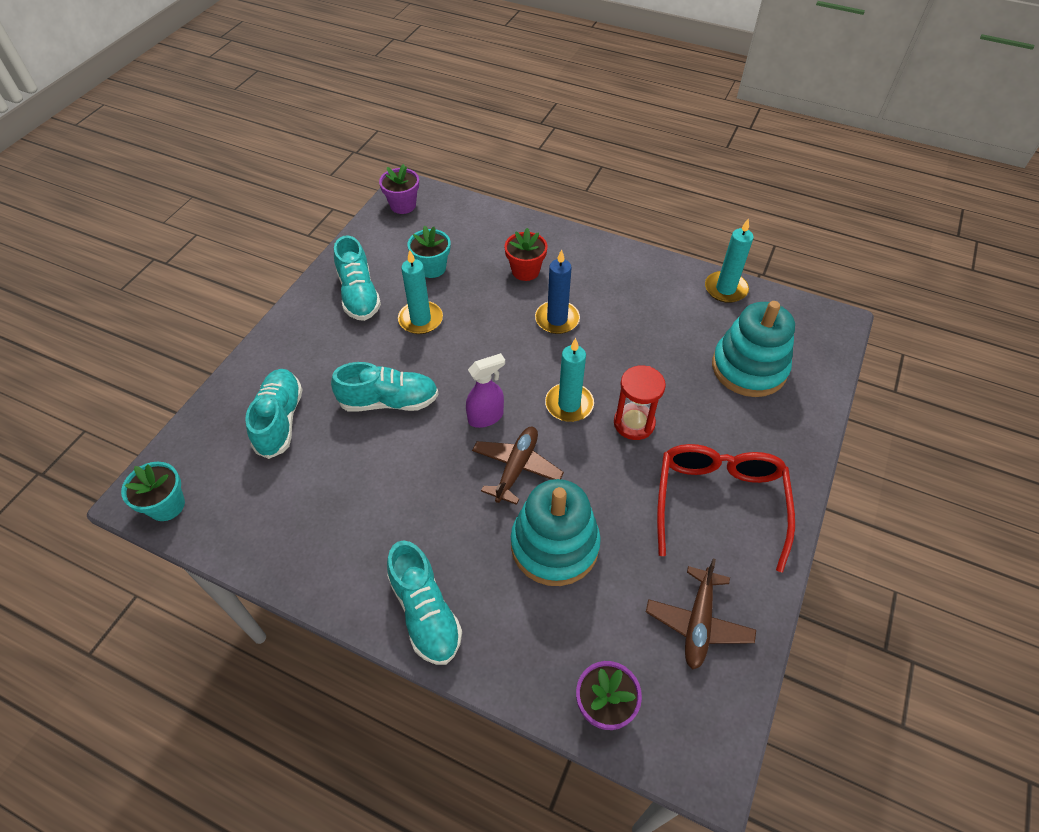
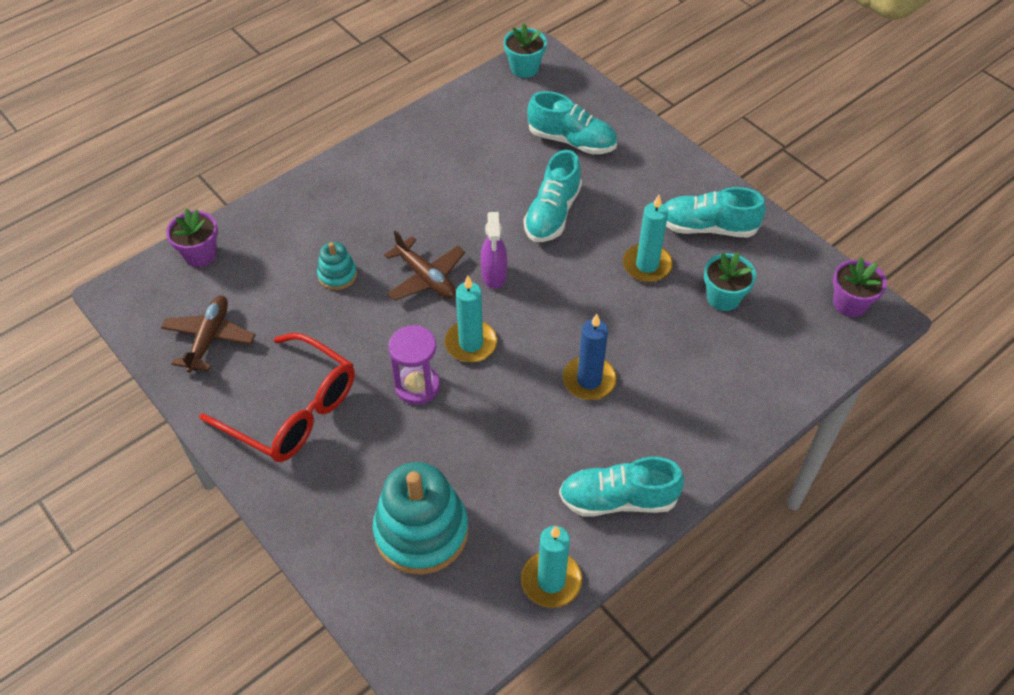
camera: 115 degrees right, 0 degrees up
(425, 612) = (339, 182): turquoise shoe -> turquoise shoe (618, 499)
(525, 271) = (680, 381): red flower pot -> none
(554, 545) = (337, 275): turquoise stacking toy -> turquoise stacking toy, size x0.49
(634, 423) = (417, 386): red hourglass -> purple hourglass
(698, 622) = (209, 338): brown plane -> brown plane turned 60 degrees clockwise

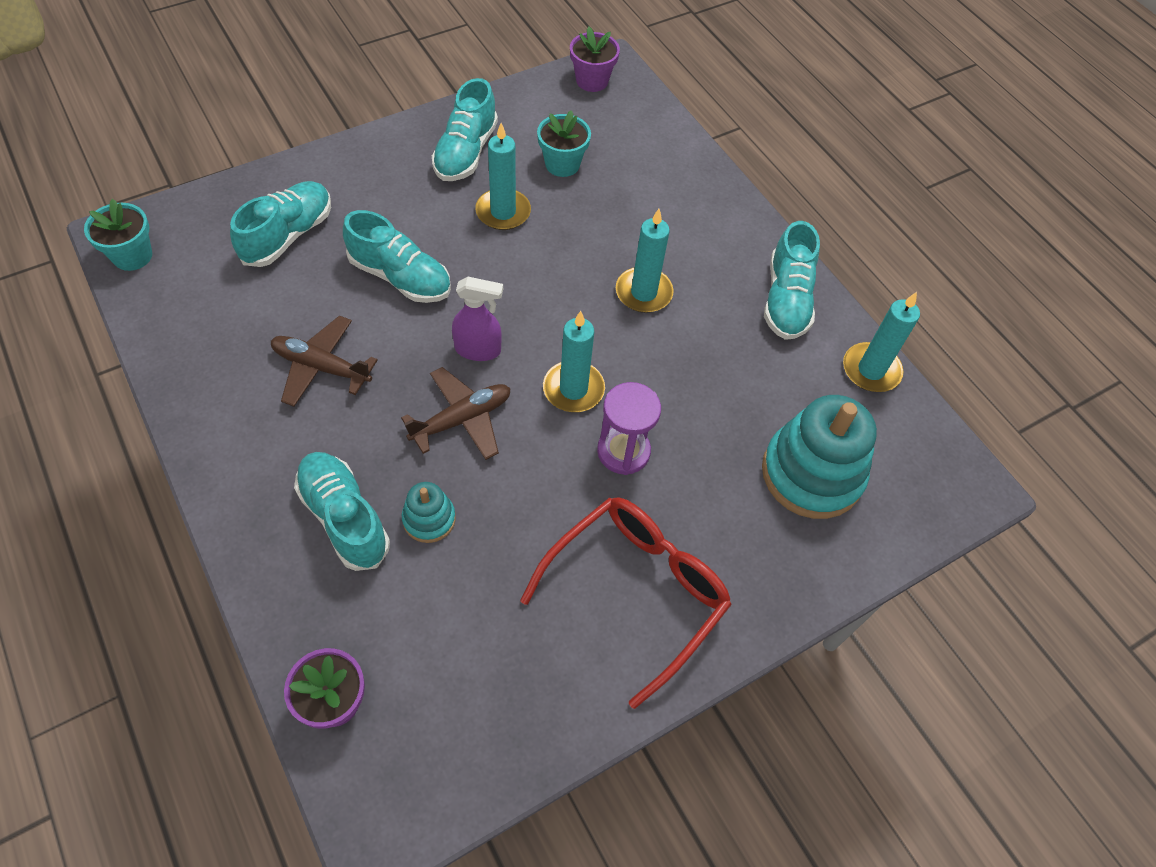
camera: 85 degrees left, 5 degrees up
(209, 338) = (499, 693): brown plane -> brown plane (321, 367)
(332, 229) = (344, 517): none -> turquoise shoe
(589, 380) = (643, 292): blue candle -> turquoise candle

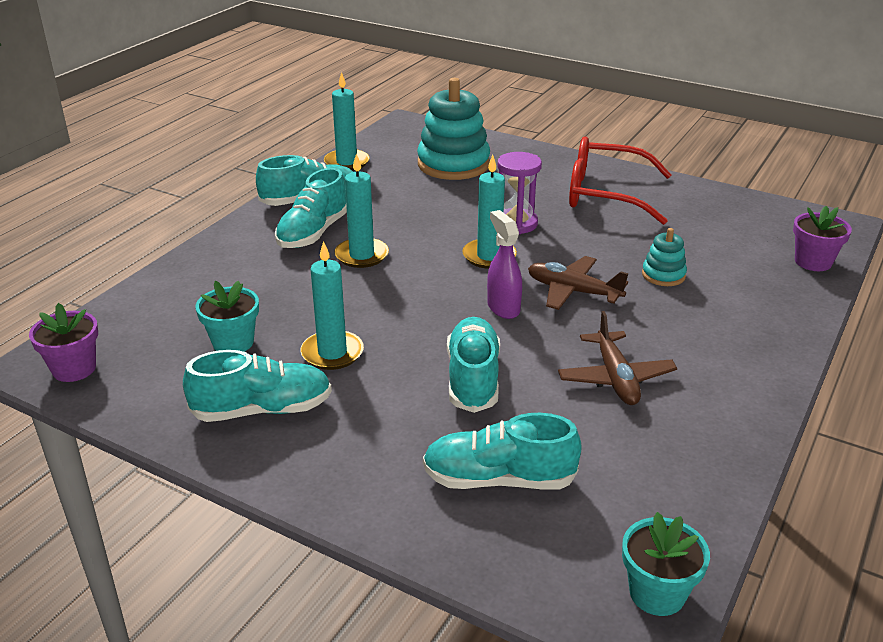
camera: 115 degrees left, 25 degrees down
(344, 517) = (712, 308): turquoise shoe -> turquoise shoe (313, 233)

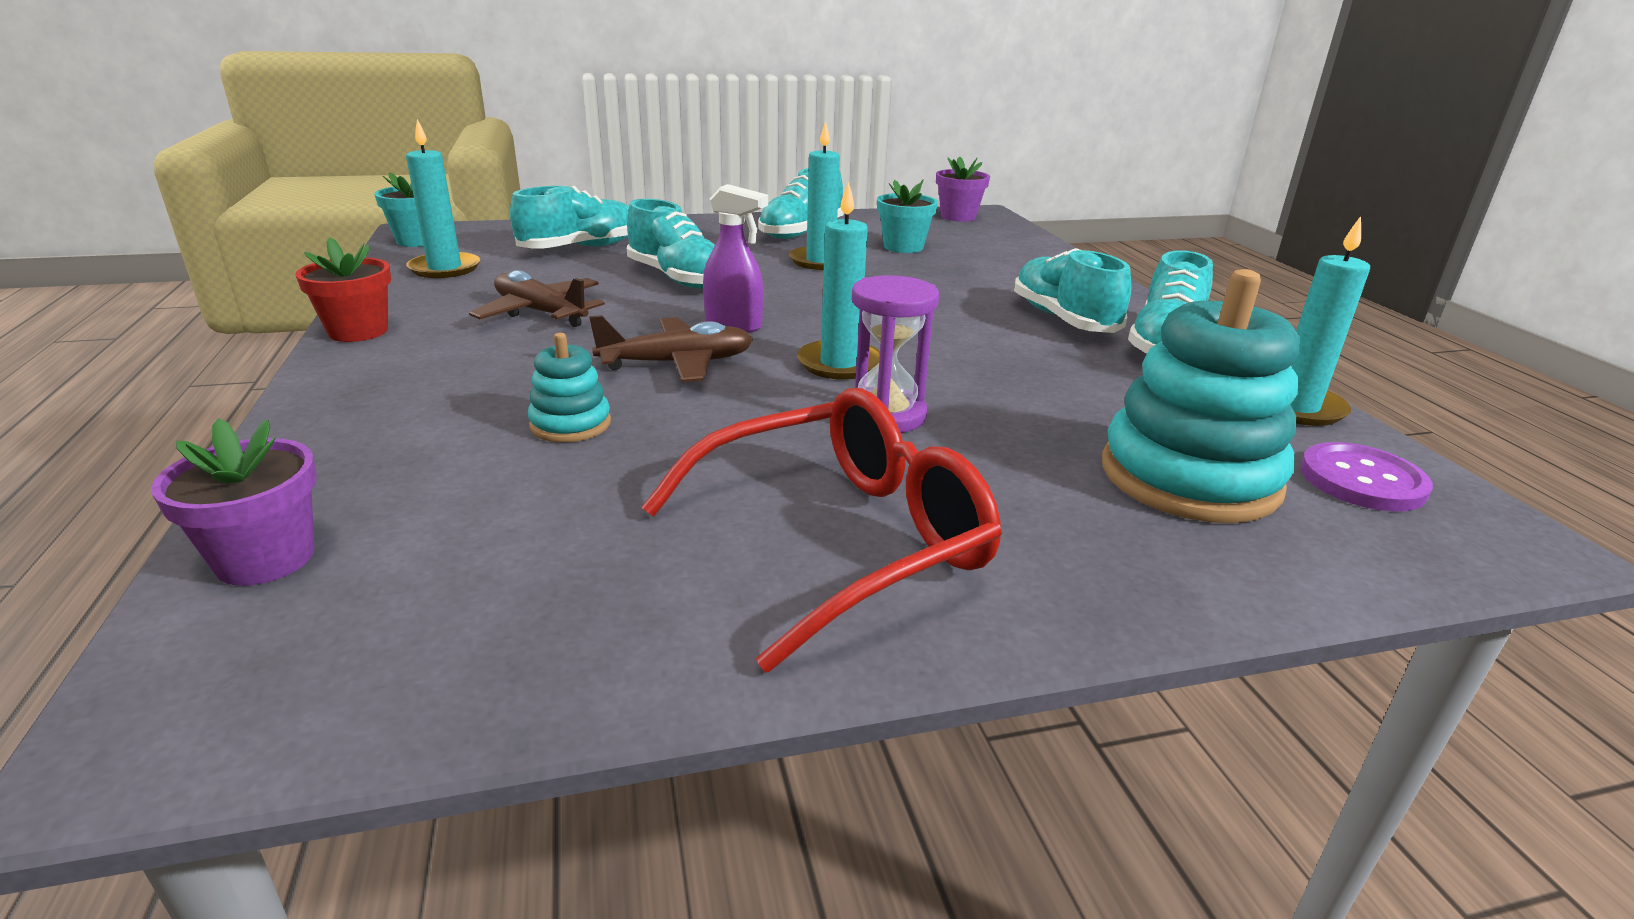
camera: 135 degrees right, 5 degrees down
(361, 255) = (966, 318): turquoise candle -> turquoise candle (445, 268)
(401, 143) = (1362, 480): none -> purple button
(758, 410) = (358, 331): none -> red flower pot

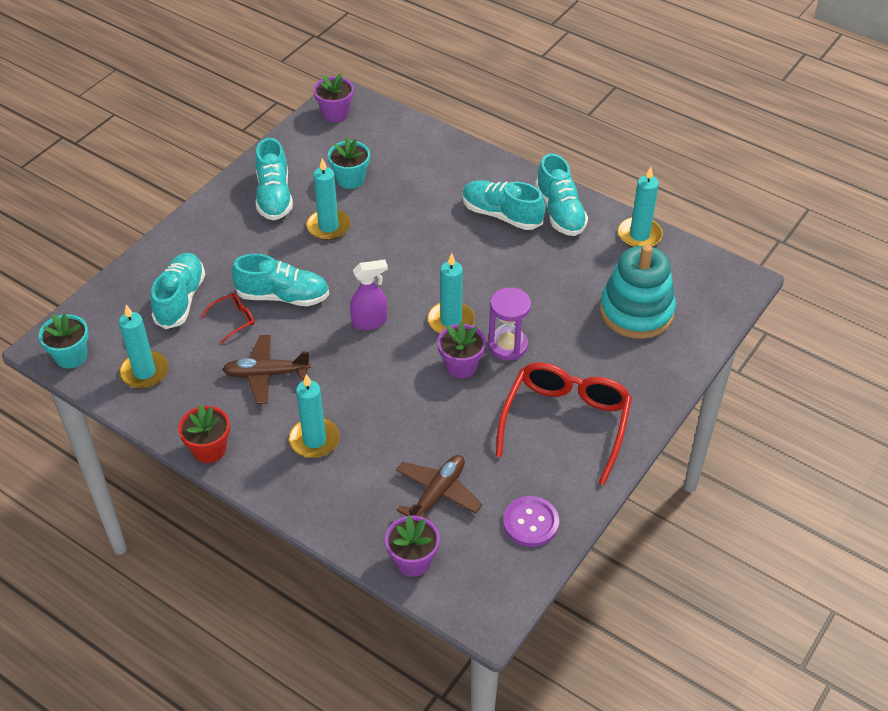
camera: 40 degrees left, 20 degrees up
(465, 375) = (314, 440): none -> turquoise candle
(570, 424) = (404, 435): turquoise stacking toy -> none
(597, 273) = (233, 320): none -> red glasses
(677, 363) = (387, 368): brown plane -> brown plane (437, 494)
(779, 403) = (461, 366): none -> purple flower pot
(1362, 480) = (687, 275): purple button -> purple button (530, 522)

